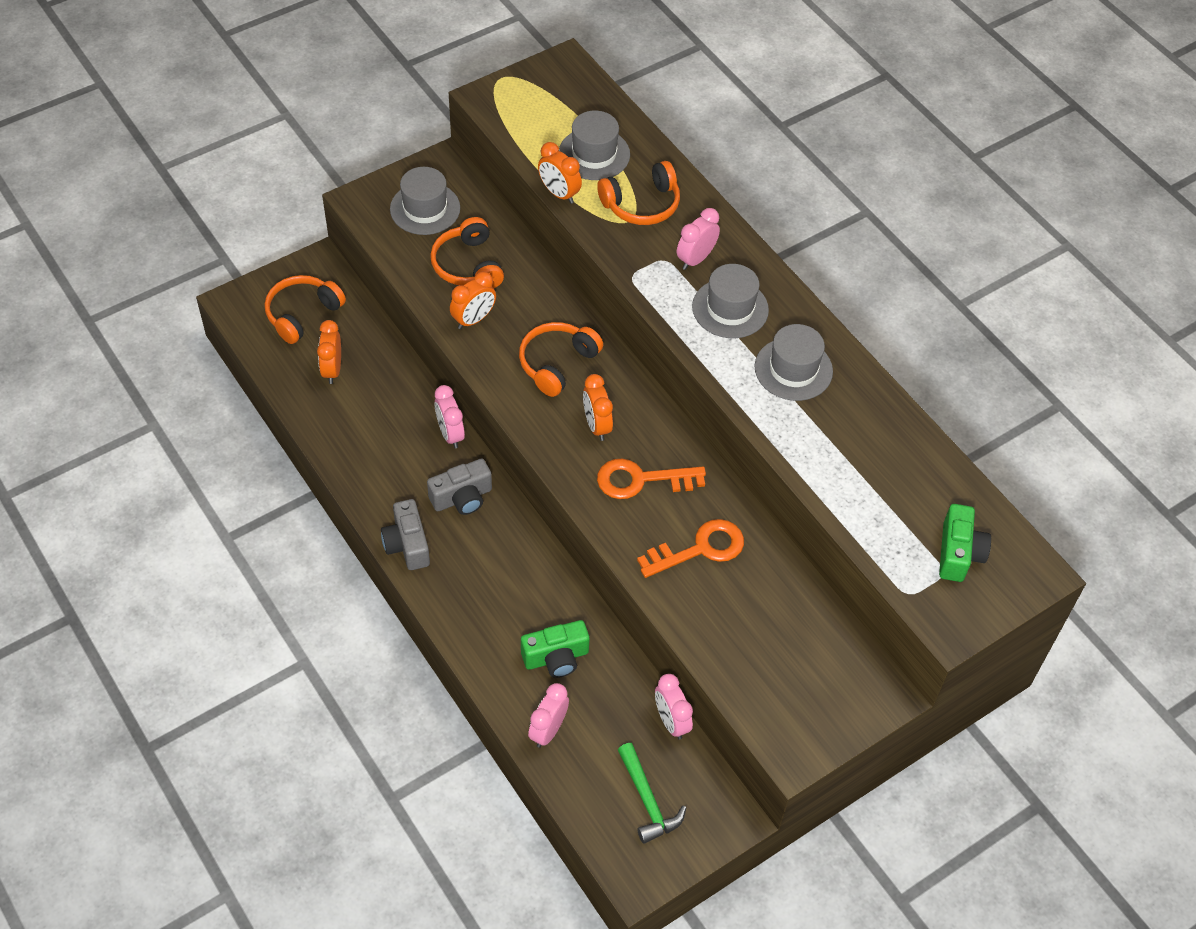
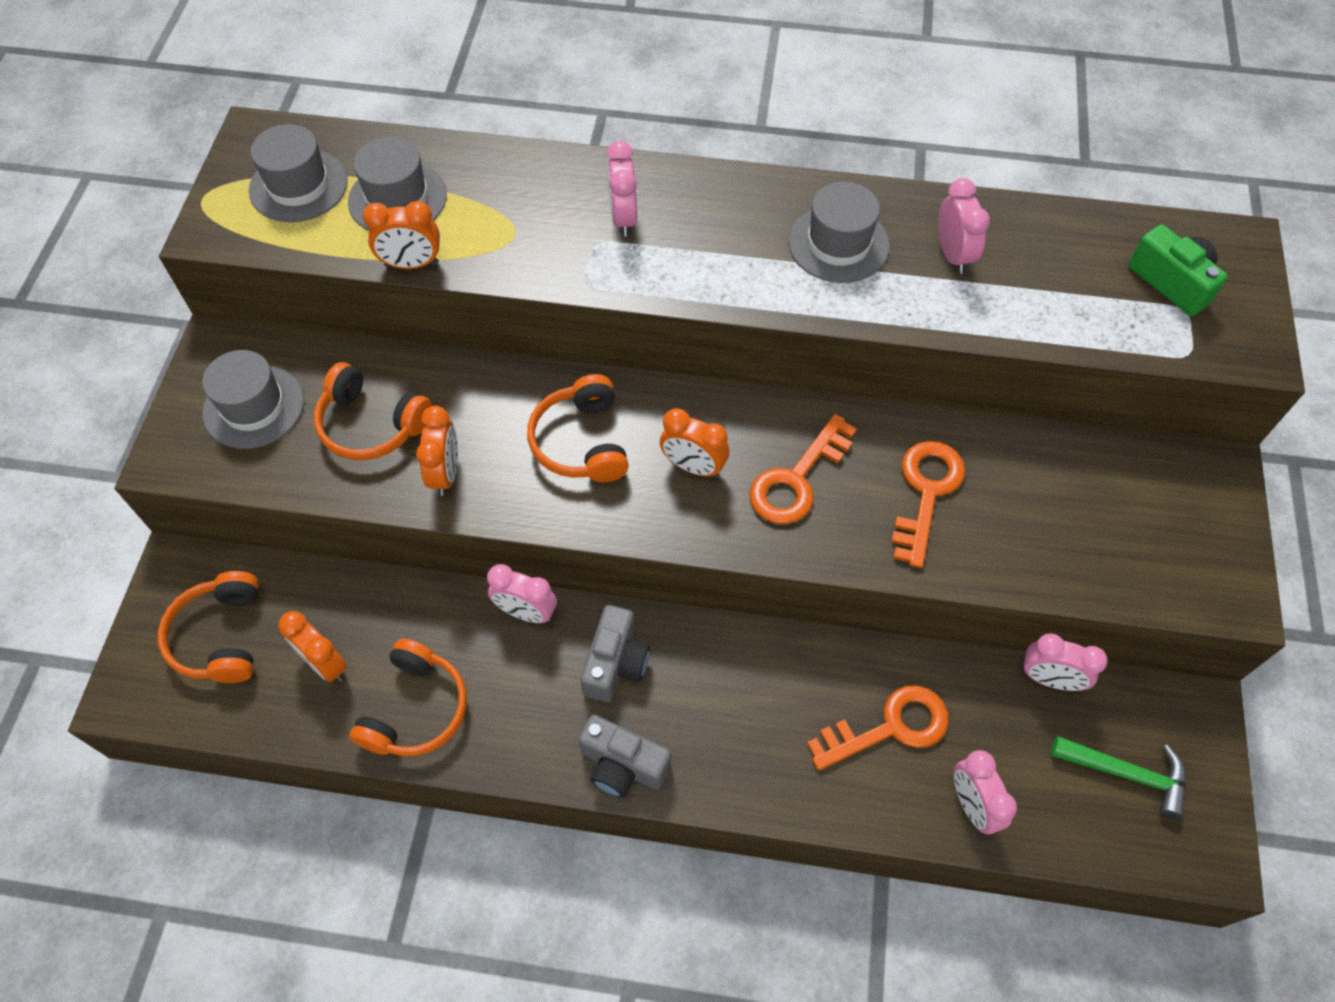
camera: 45 degrees left, 5 degrees up
(556, 657) = (890, 727): green camera -> orange key
(642, 204) = (507, 209): orange headphones -> orange headphones (416, 709)
(730, 308) = (713, 237): grey hat -> grey hat (298, 186)
(850, 429) = (952, 255): none -> pink clock

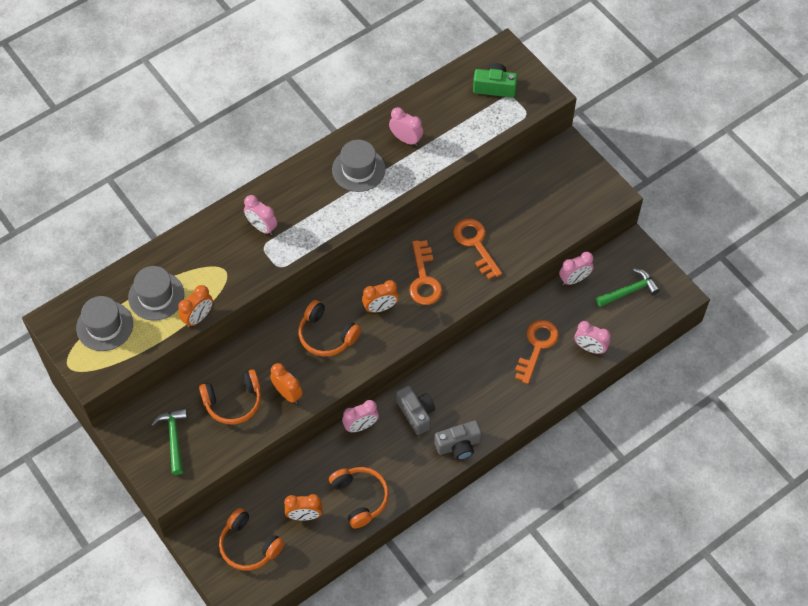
camera: 45 degrees left, 0 degrees up
(253, 407) = (174, 438): grey hat -> green hammer

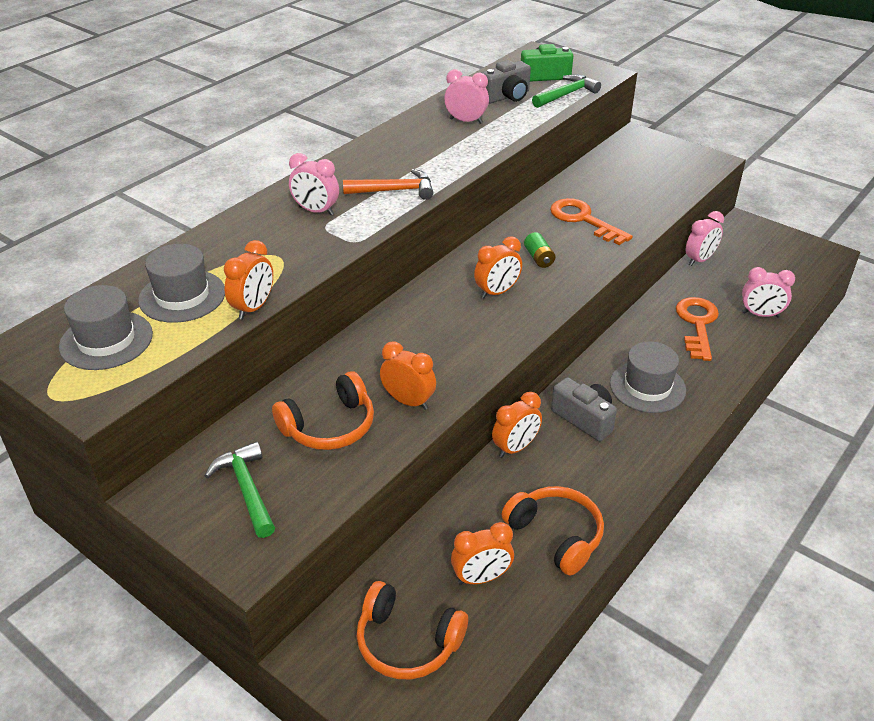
camera: 15 degrees left, 20 degrees down
(323, 216) = (395, 191): none -> orange hammer
(326, 335) = (437, 330): orange headphones -> none
(358, 169) = (420, 149): grey hat -> grey hat (647, 387)
(361, 426) = (515, 448): pink clock -> orange clock
(424, 279) = (539, 258): orange key -> green battery
(458, 445) = (661, 443): grey camera -> grey camera (506, 96)
(629, 291) = (768, 259): green hammer -> green hammer (566, 95)

